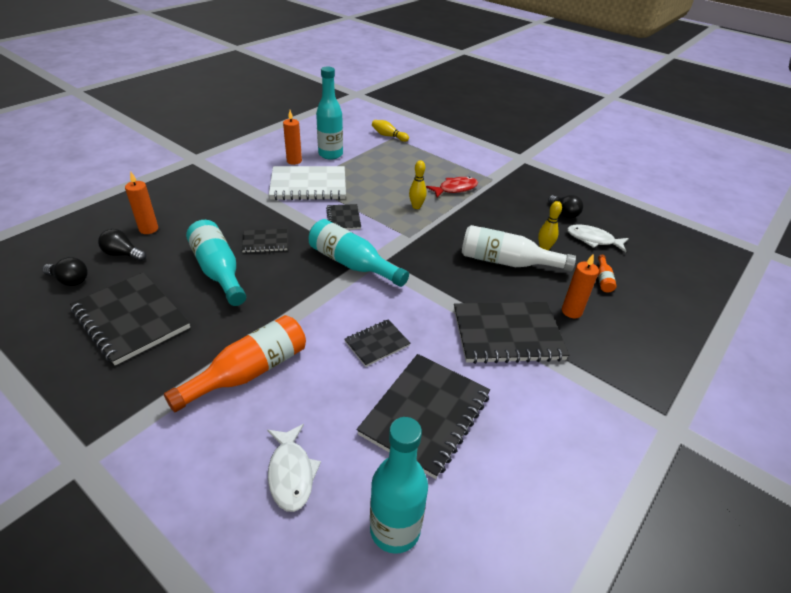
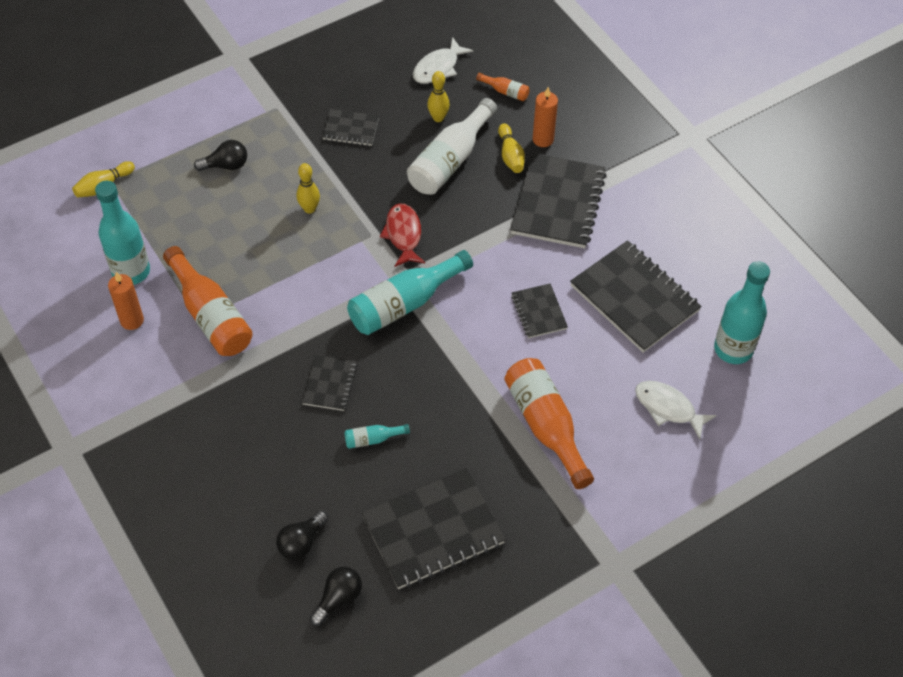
camera: 70 degrees left, 15 degrees up
(148, 229) = (252, 513): orange candle -> none
(218, 271) = (373, 439): turquoise bottle -> turquoise bottle, size x0.45
(291, 473) = (668, 408): white fish -> white fish turned 150 degrees counterclockwise
(308, 185) = (211, 315): white notebook -> orange bottle
(343, 218) = (308, 292): black notebook -> black notebook (350, 129)
(455, 189) = (284, 155): red fish -> red fish (403, 235)
(538, 295) = (510, 155): none -> yellow bowling pin
(564, 213) = (379, 70): black light bulb -> black light bulb (226, 165)

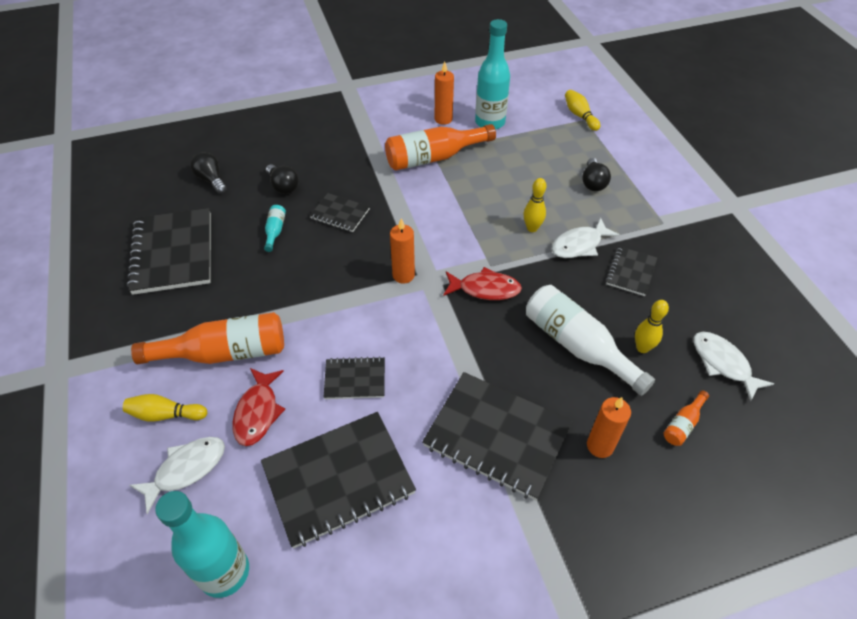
camera: 105 degrees right, 5 degrees down
(324, 169) = (579, 245): none -> white fish
(338, 599) = (155, 192): black light bulb -> black light bulb (283, 186)
(404, 304) = (403, 275): turquoise bottle -> orange candle
(510, 155) = (578, 405): yellow bowling pin -> yellow bowling pin (165, 414)
(597, 375) = (258, 412): none -> red fish

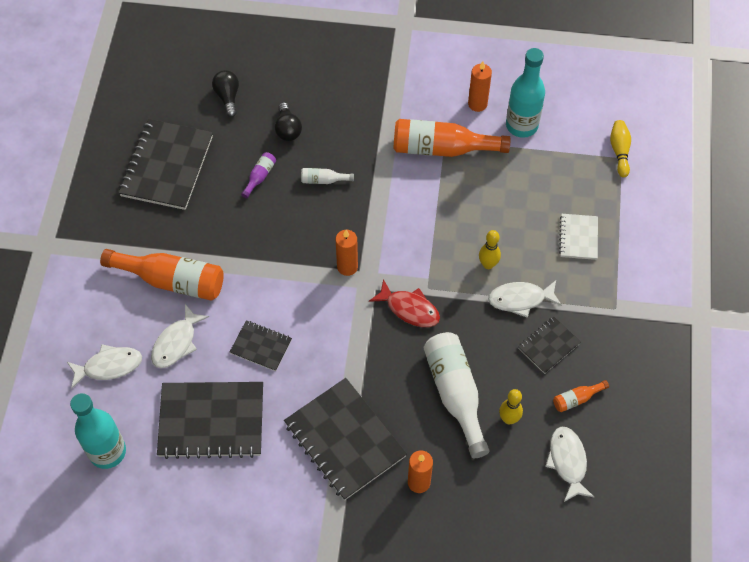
camera: 25 degrees right, 10 degrees up
(165, 414) = (110, 316): yellow bowling pin -> none
(258, 412) = (176, 343): red fish -> white fish
(275, 231) = (260, 177): turquoise bottle -> purple bottle
(340, 214) = (324, 180): black notebook -> white bottle
(593, 183) = (578, 237): black light bulb -> white notebook
(683, 424) = (496, 495): orange bottle -> orange bottle (577, 399)

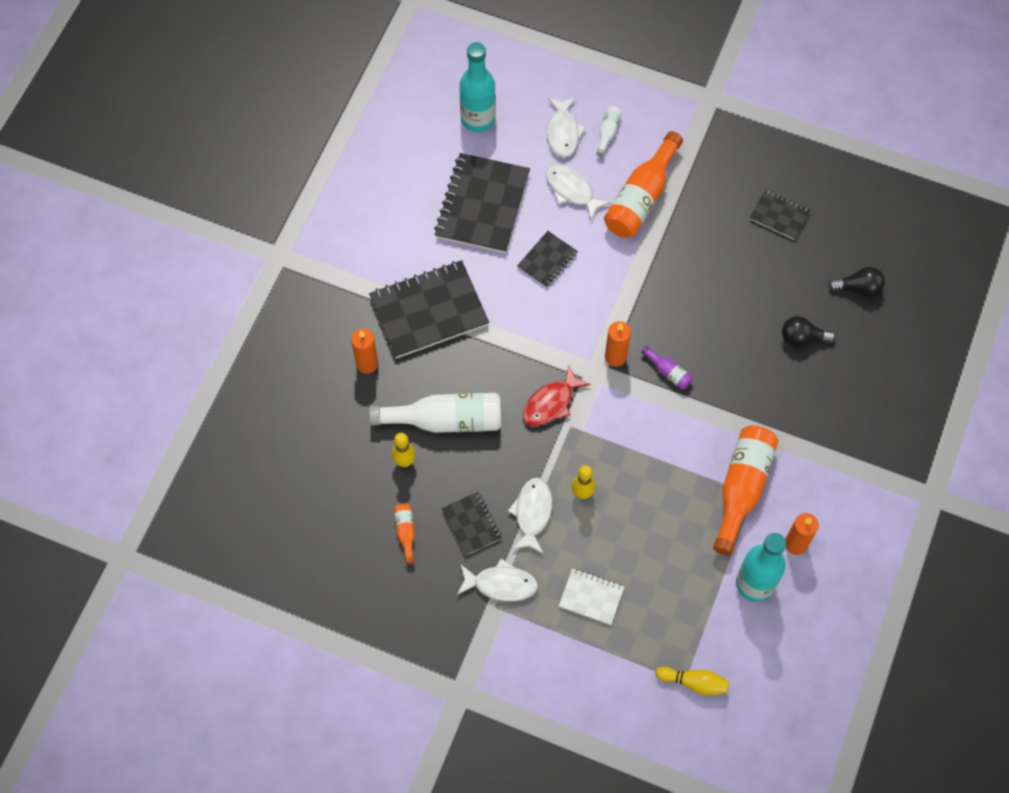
camera: 105 degrees right, 5 degrees up
(167, 166) = (779, 215): black notebook -> black notebook, size x0.52
(260, 177) = (746, 298): purple bottle -> purple bottle (668, 372)
(324, 180) = (727, 359): white bottle -> white bottle (608, 132)
(567, 462) = (344, 502): white fish -> white fish (501, 584)

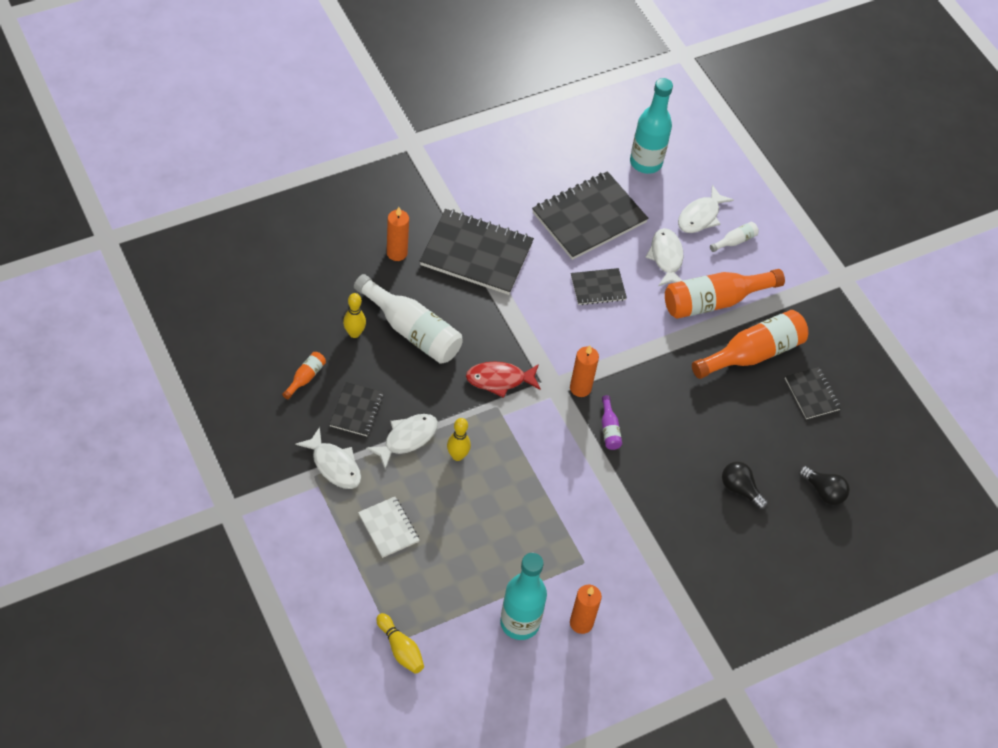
camera: 35 degrees right, 10 degrees down
(742, 488) = (580, 551): orange bottle -> orange bottle (752, 354)

